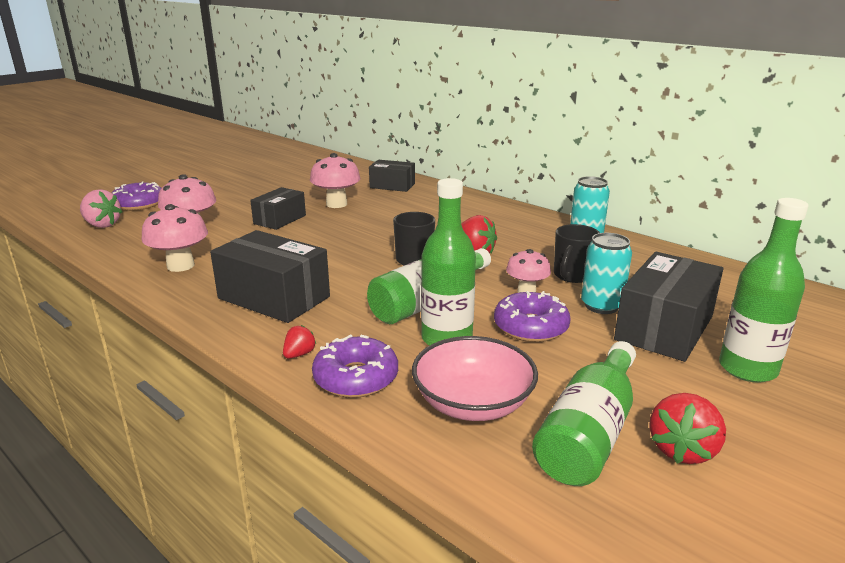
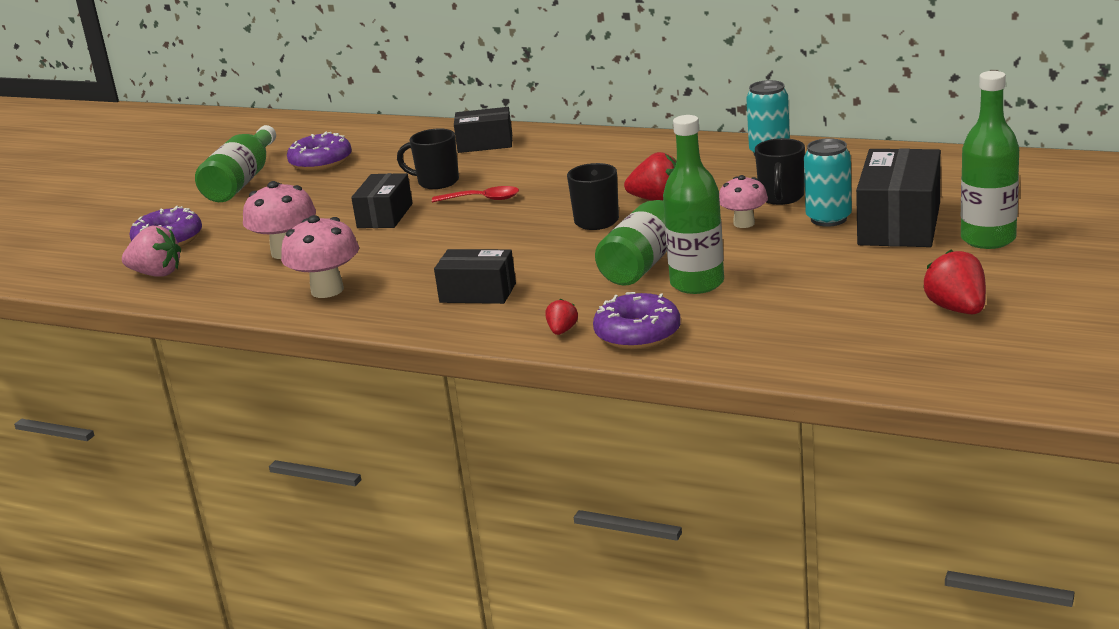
camera: 15 degrees left, 0 degrees up
(274, 297) = (477, 293): black box -> black box, size x0.62
(336, 204) = (437, 182): pink mushroom -> black mug
(352, 223) = (482, 199): none -> red spoon
(473, 403) = (762, 324): pink bowl -> none
(530, 327) = (771, 254): purple donut -> purple donut (321, 162)
(589, 433) = (876, 318): green bottle -> green bottle (242, 181)
(682, 449) = (957, 309): red strawberry -> red strawberry turned 150 degrees clockwise

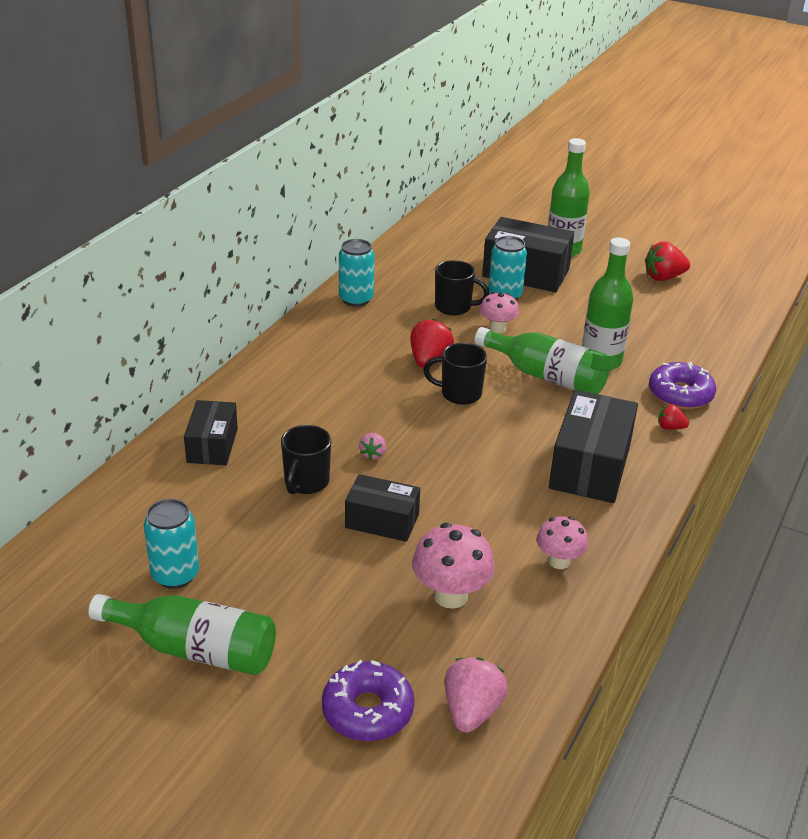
camera: 90 degrees left, 10 degrees up
(321, 162) = (175, 575): purple donut -> turquoise can
(327, 290) = (559, 561): pink mushroom -> pink mushroom, size x0.66
(477, 293) = (590, 466): black box -> black box, size x1.61
(482, 199) = (373, 454): red spoon -> pink strawberry

